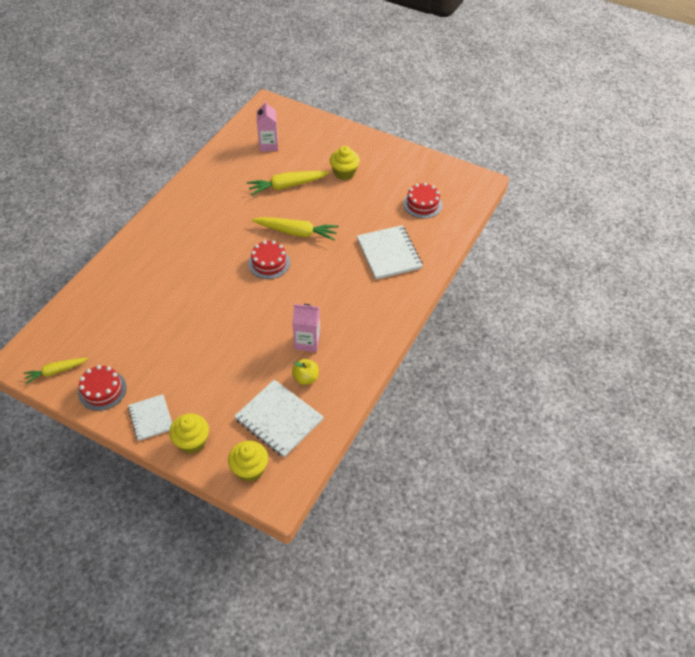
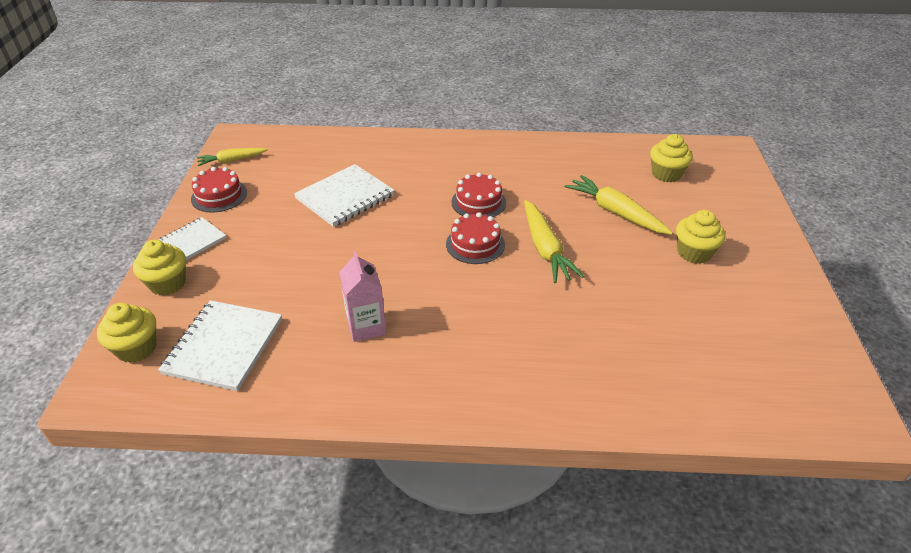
camera: 65 degrees right, 10 degrees down
(56, 371) = (231, 160): yellow carrot -> yellow carrot turned 60 degrees counterclockwise
(268, 145) = (666, 174): pink carton -> yellow cupcake
(306, 378) = (303, 348): yellow apple -> none
(389, 253) = (587, 354): white notebook -> white notebook (345, 197)
(422, 204) = (724, 358): red cake -> red cake (478, 202)

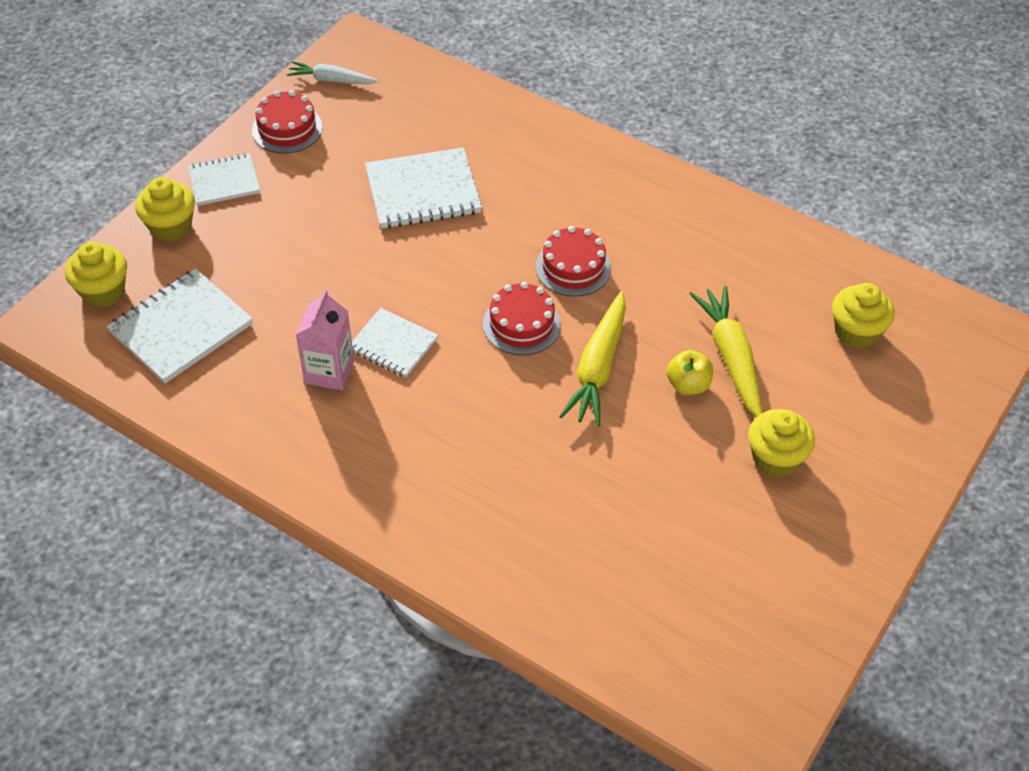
camera: 30 degrees right, 10 degrees up
(231, 160) = (331, 80): yellow carrot -> white carrot
(399, 290) = (393, 344): none -> white notebook
(606, 236) = (688, 385): none -> yellow apple

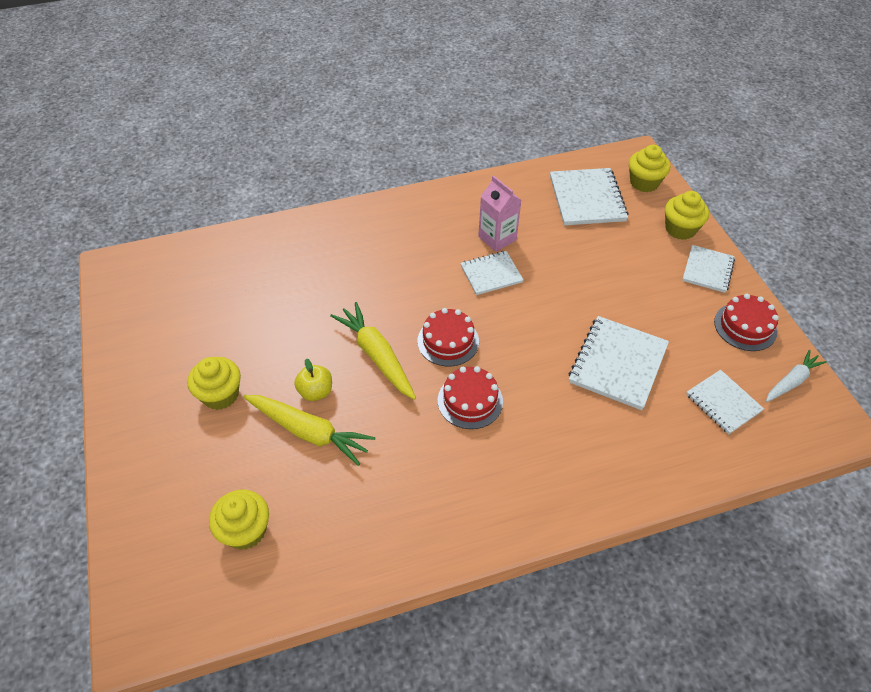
camera: 130 degrees right, 0 degrees up
(400, 110) = (723, 403): none -> white notebook

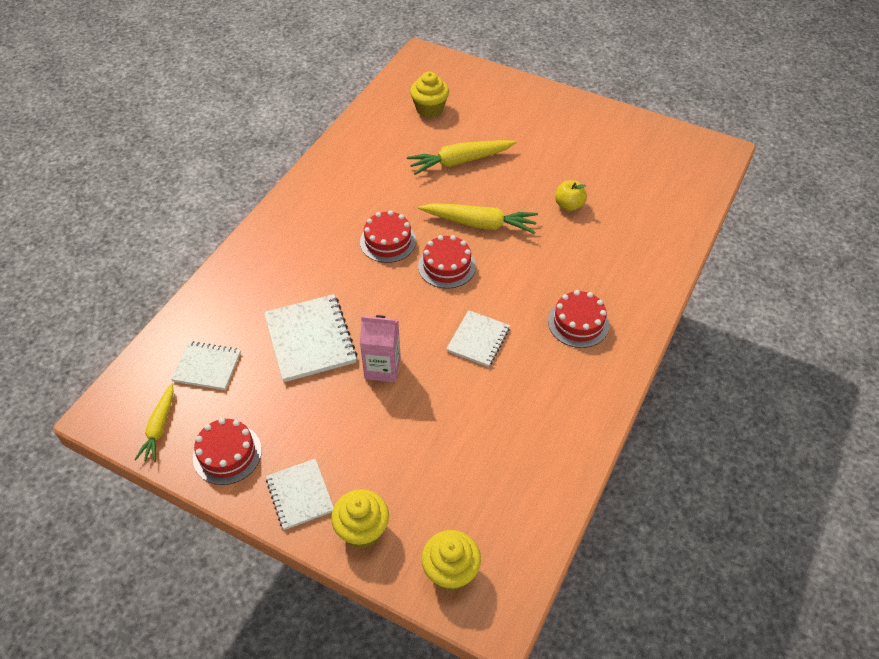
camera: 135 degrees right, 0 degrees up
(220, 395) = (535, 143): yellow cupcake -> none
(316, 392) = (486, 180): yellow apple -> yellow apple (569, 205)
(411, 236) = (578, 323): none -> red cake
(497, 238) = (512, 377): pink carton -> pink carton (382, 368)
(587, 199) = (485, 493): white notebook -> none
(791, 381) = (159, 427): white carrot -> yellow carrot

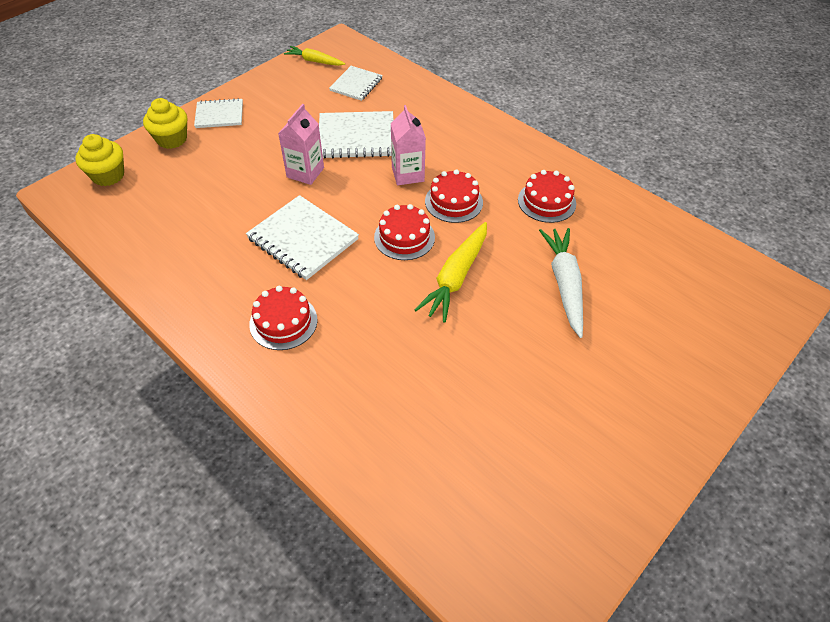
camera: 105 degrees right, 0 degrees up
(227, 454) = (274, 87): red cake -> red cake (546, 201)
(359, 282) = (407, 174): none -> pink carton
(429, 108) = (670, 278): yellow cupcake -> none
(460, 161) = (564, 284): yellow carrot -> white carrot
(478, 339) = (303, 239): white notebook -> white notebook, size x1.60
(569, 205) = (461, 370): yellow apple -> none

